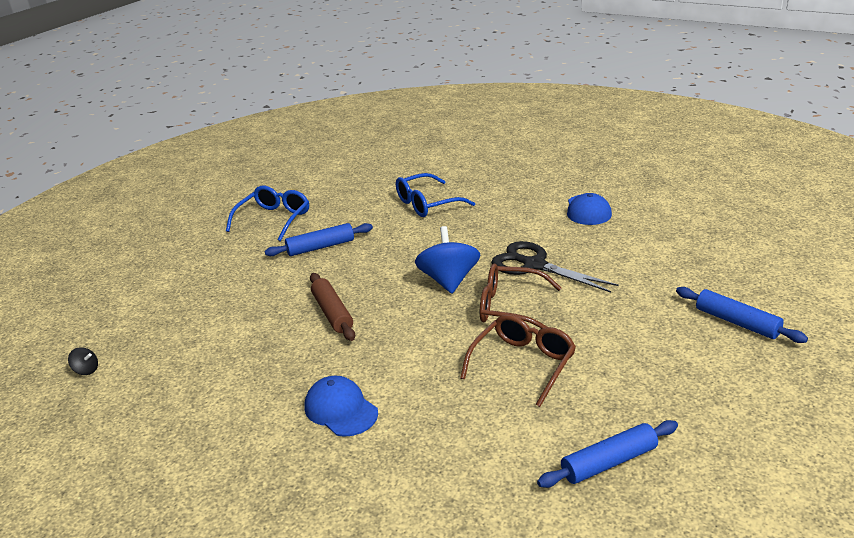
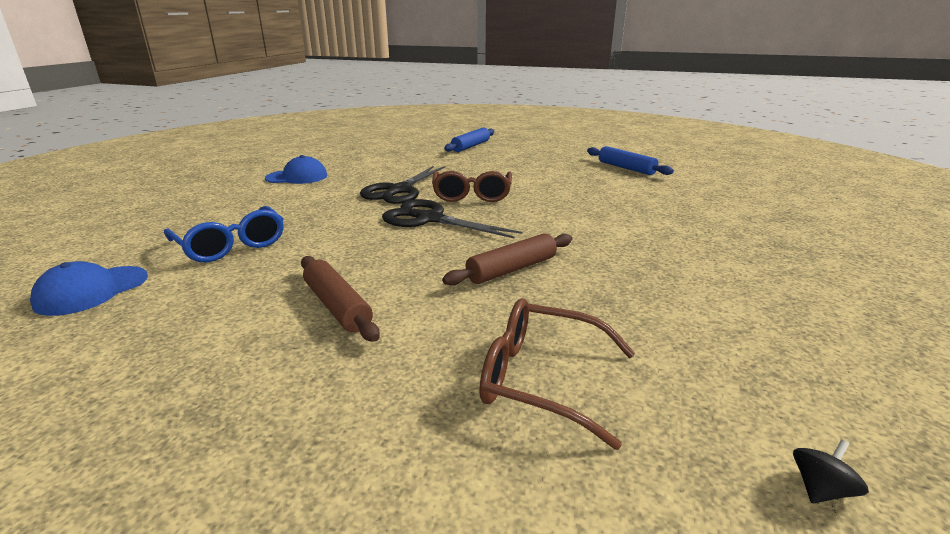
camera: 105 degrees left, 5 degrees down
(86, 370) = (820, 489): black spinning top -> black spinning top turned 45 degrees clockwise
(274, 219) = (197, 383): blue glasses -> none
(320, 247) = (337, 306): blue rolling pin -> brown rolling pin
(341, 409) = (663, 241): blue cap -> blue cap (92, 290)
(448, 281) = (430, 219): blue spinning top -> black scissors
(523, 364) = (548, 188): brown glasses -> brown glasses (541, 379)

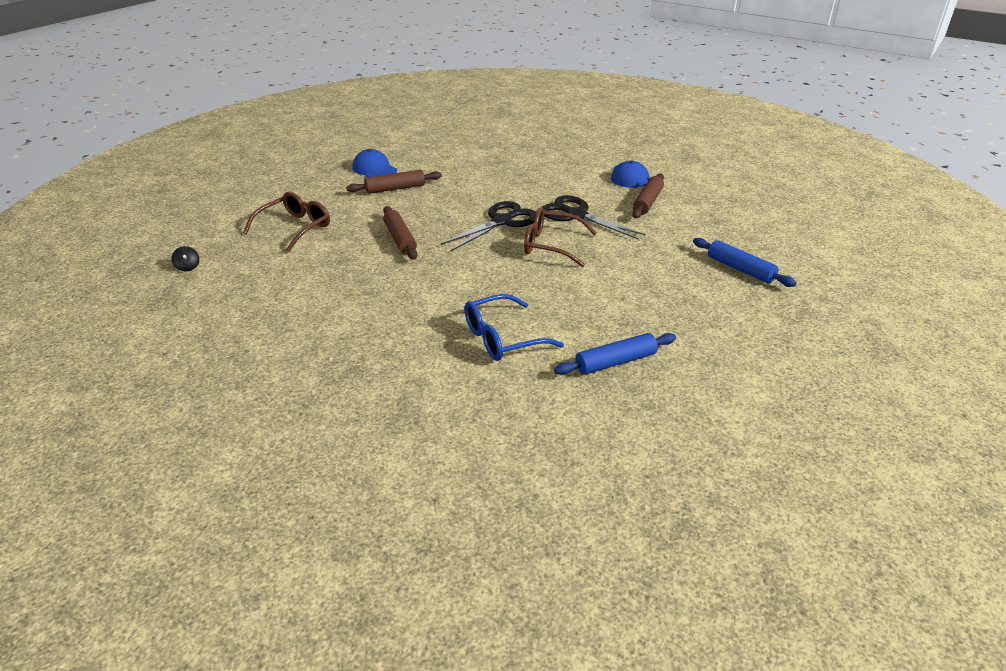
camera: 105 degrees right, 10 degrees up
(92, 290) = (454, 138): blue cap -> blue cap (374, 169)
(231, 245) = (491, 162): blue glasses -> blue glasses (502, 338)
(361, 169) = (647, 202): none -> brown rolling pin

